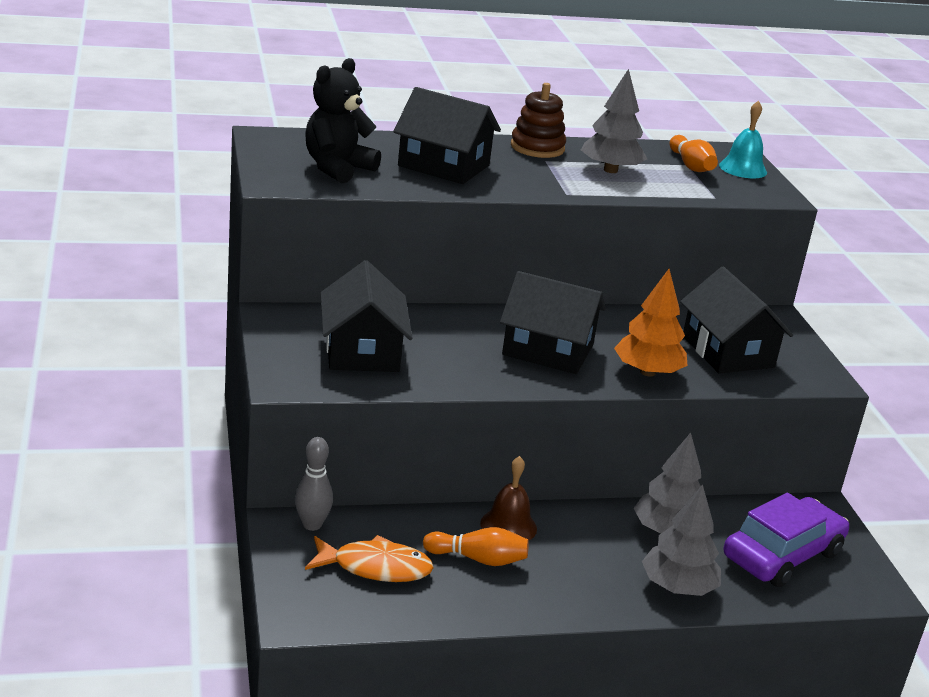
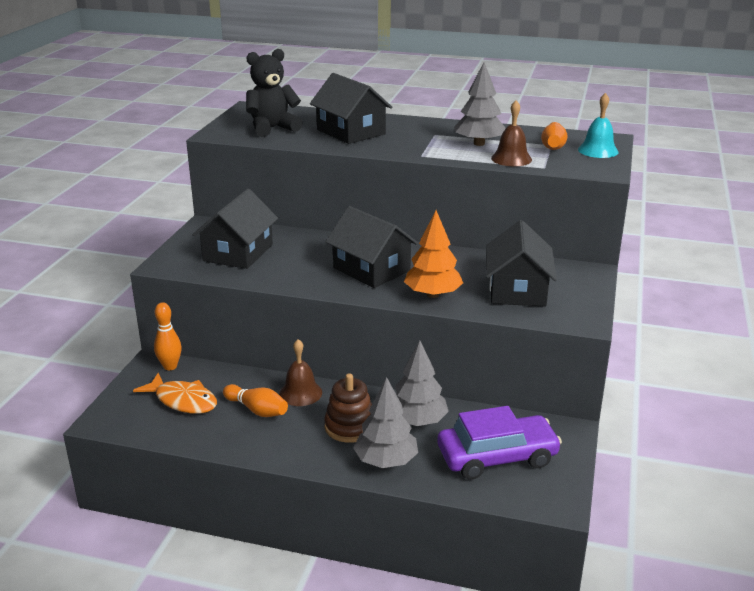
camera: 30 degrees right, 0 degrees up
(312, 525) = (170, 366): grey bowling pin -> orange bowling pin
(537, 147) = (439, 126): brown stacking toy -> brown stacking toy (350, 427)
(668, 188) = (511, 159): none -> brown bell

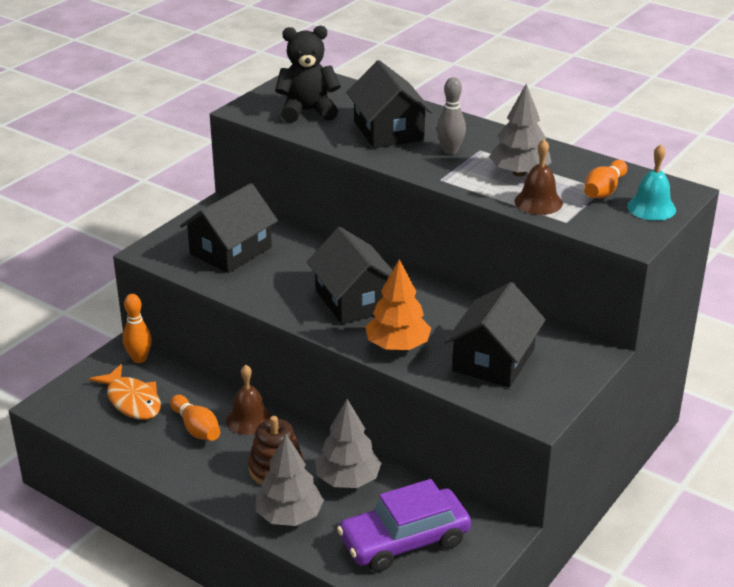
camera: 20 degrees right, 5 degrees up
(412, 137) = (450, 151): none -> grey bowling pin
(497, 457) = (404, 540): purple car -> purple car turned 150 degrees clockwise

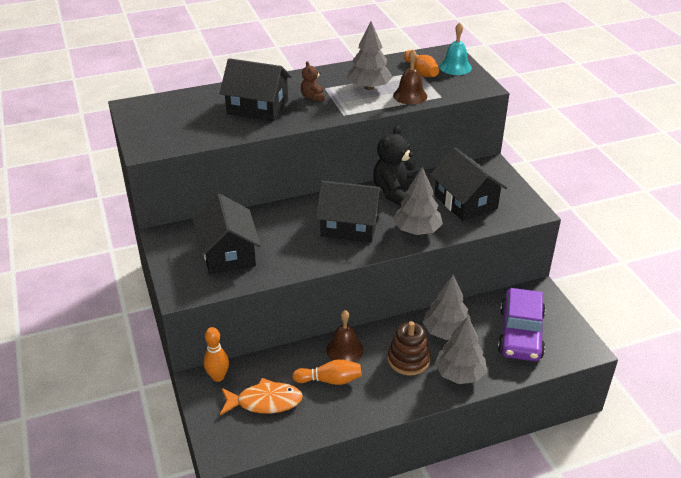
camera: 55 degrees left, 5 degrees up
(307, 111) = (186, 125): black teddy bear -> black teddy bear (395, 193)
(397, 346) = (417, 230): orange tree -> grey tree
(450, 151) = (313, 97): grey bowling pin -> brown teddy bear

